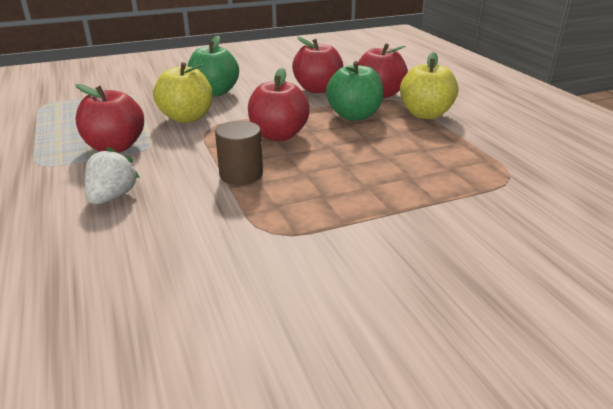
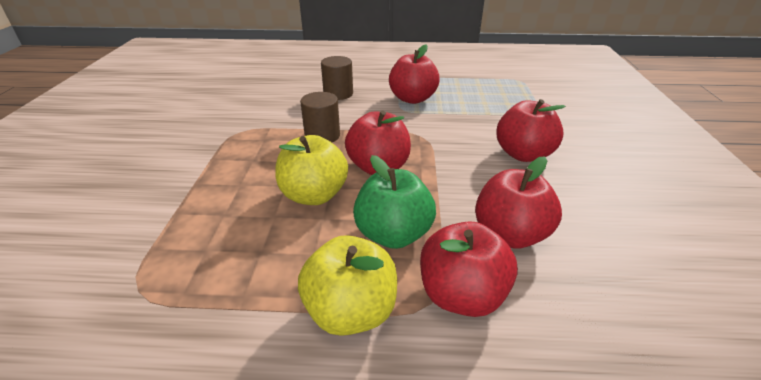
camera: 115 degrees right, 5 degrees up
(112, 197) = (338, 94): white strawberry -> brown cylinder
(187, 118) = (454, 130): yellow apple -> yellow apple (314, 195)
(214, 92) = (523, 154): green apple -> red apple

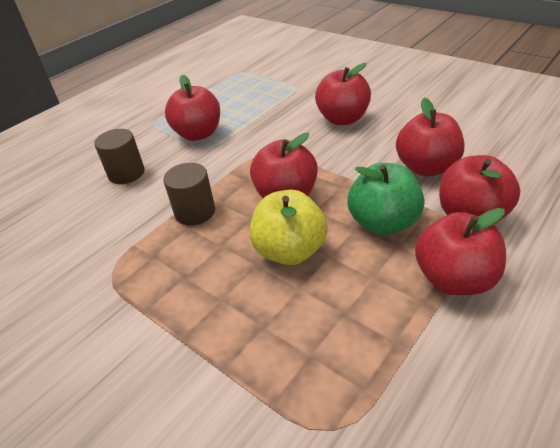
camera: 50 degrees left, 5 degrees up
(351, 311) = (454, 279): yellow apple -> red apple

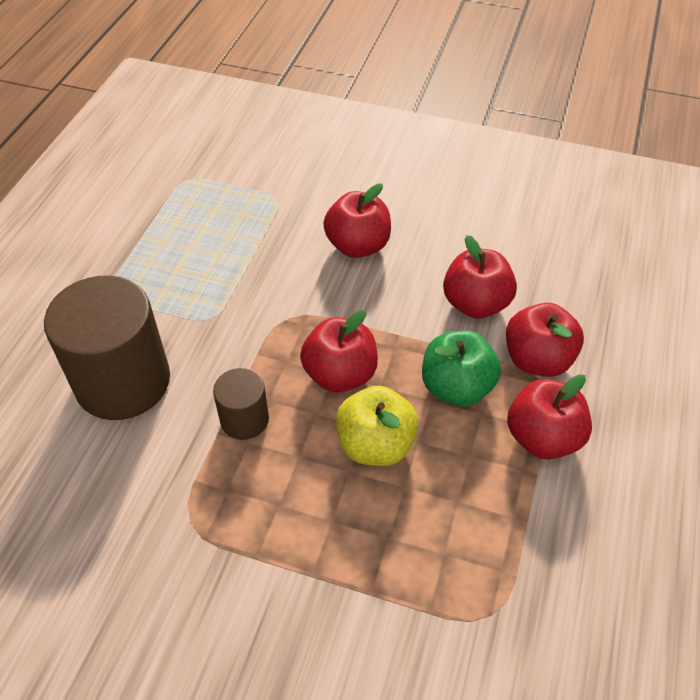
camera: 25 degrees left, 10 degrees up
(126, 173) = (123, 382): brown cylinder -> brown cylinder, size x2.01
(198, 134) = (185, 300): red apple -> none

